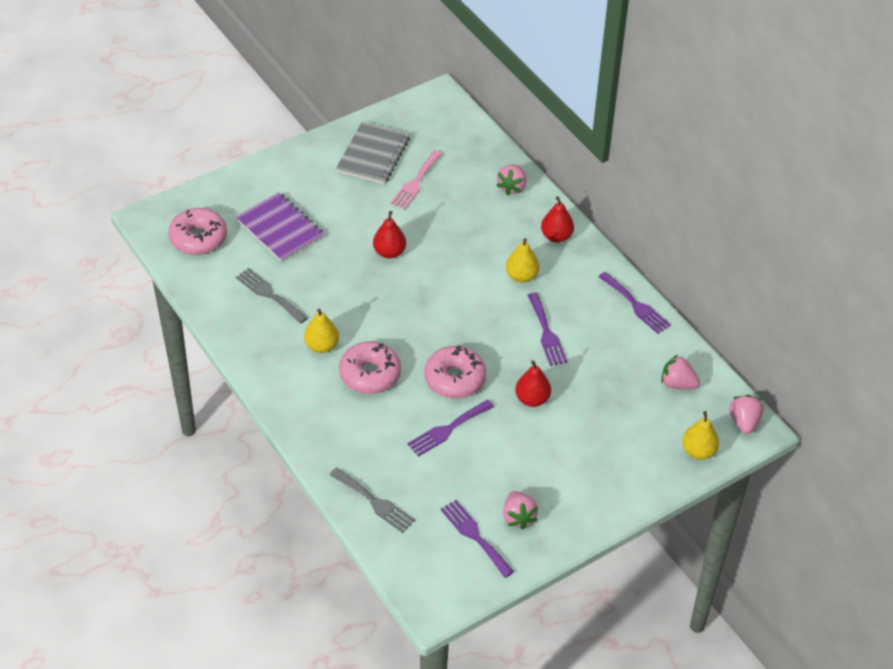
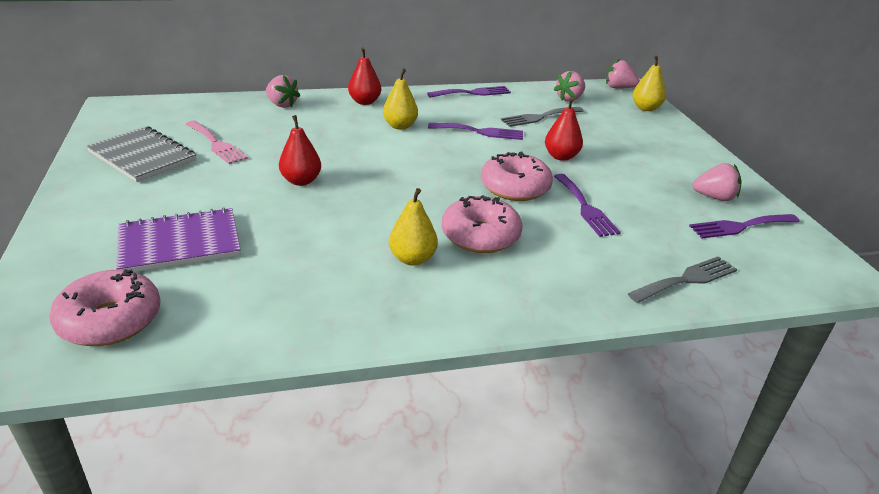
camera: 70 degrees left, 15 degrees down
(269, 294) = (288, 279): grey fork -> grey fork (539, 117)

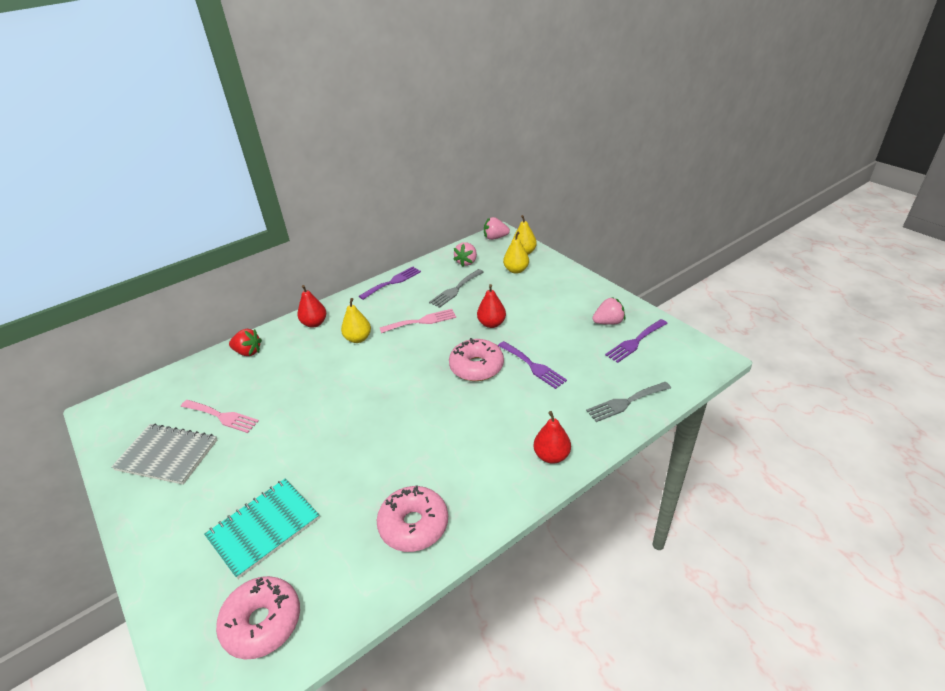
camera: 20 degrees left, 5 degrees up
(179, 243) = (264, 528): purple notebook -> turquoise notebook
(282, 104) = (248, 352): pink strawberry -> red strawberry
(301, 181) = (317, 426): red pear -> red pear (551, 456)
(412, 259) = (445, 464): yellow pear -> yellow pear (516, 270)
(480, 132) = (421, 321): purple fork -> pink fork
(480, 236) = (478, 422): pink donut -> pink donut (414, 525)
(687, 279) = (625, 402): grey fork -> grey fork turned 150 degrees counterclockwise

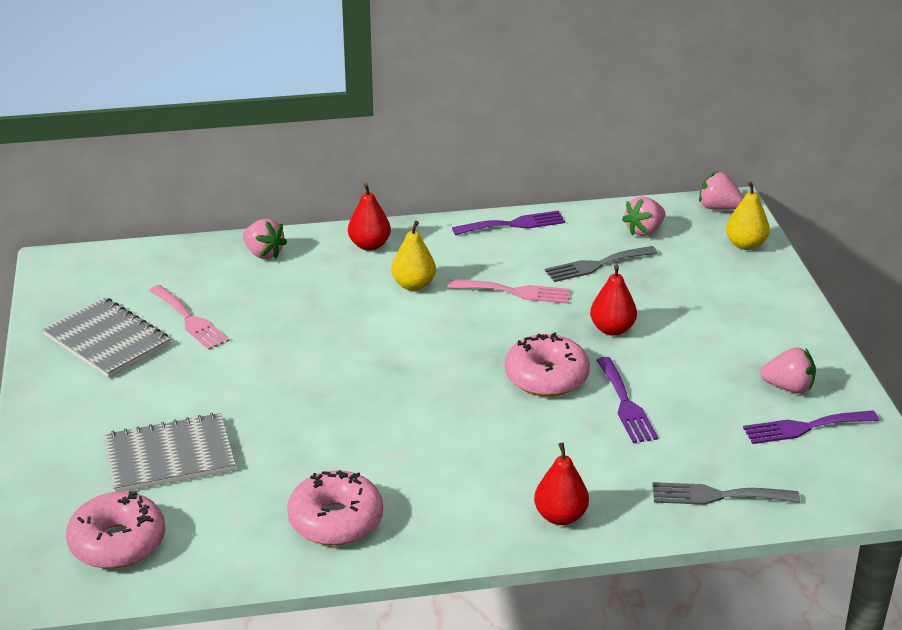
camera: 25 degrees right, 5 degrees down
(248, 352) = (263, 253): red strawberry -> pink strawberry
(264, 528) = (169, 456): turquoise notebook -> grey notebook
(516, 270) = (710, 267): yellow pear -> none

